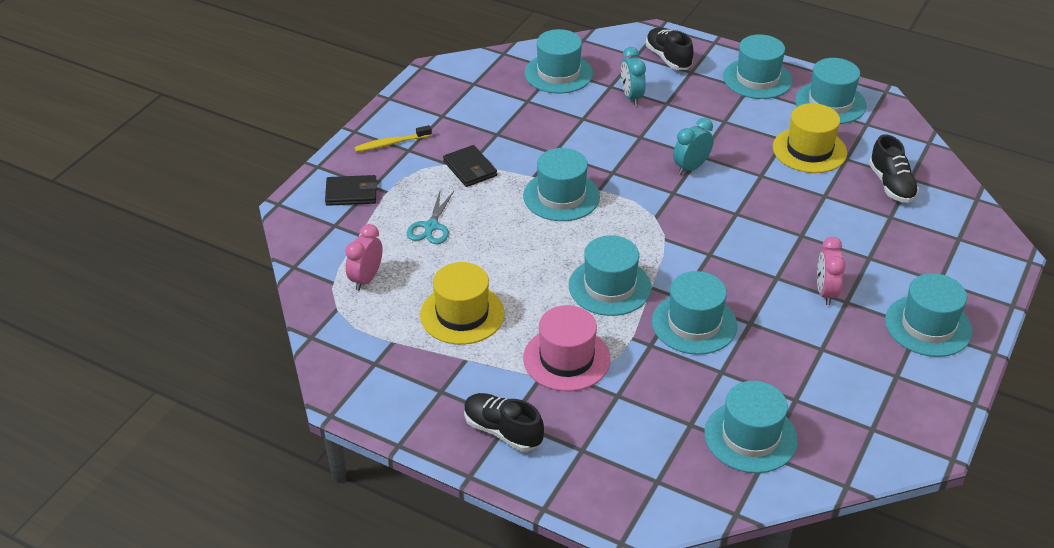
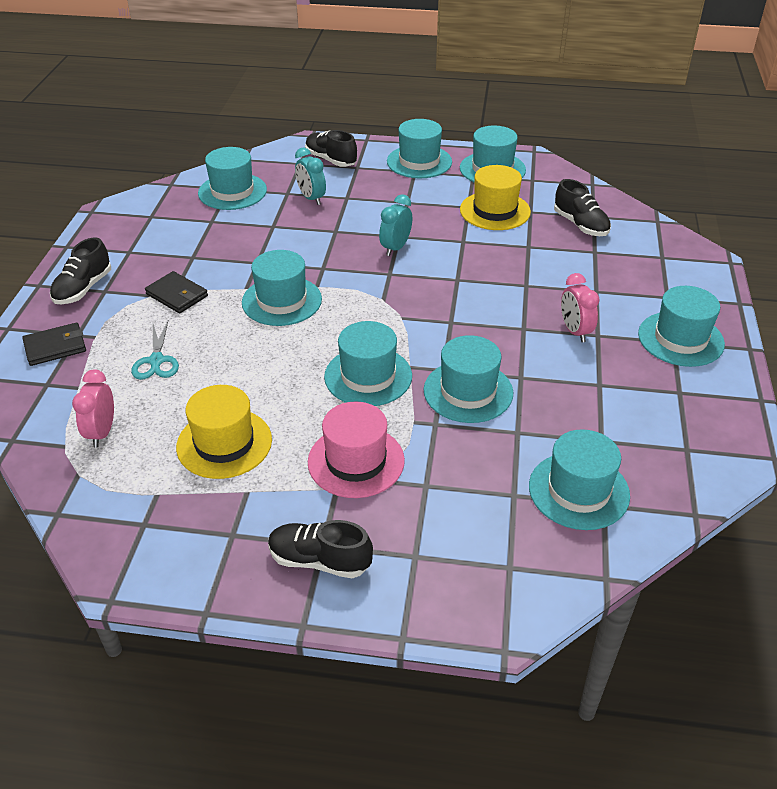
camera: 20 degrees left, 0 degrees up
(391, 143) = (83, 289): yellow toothbrush -> black shoe

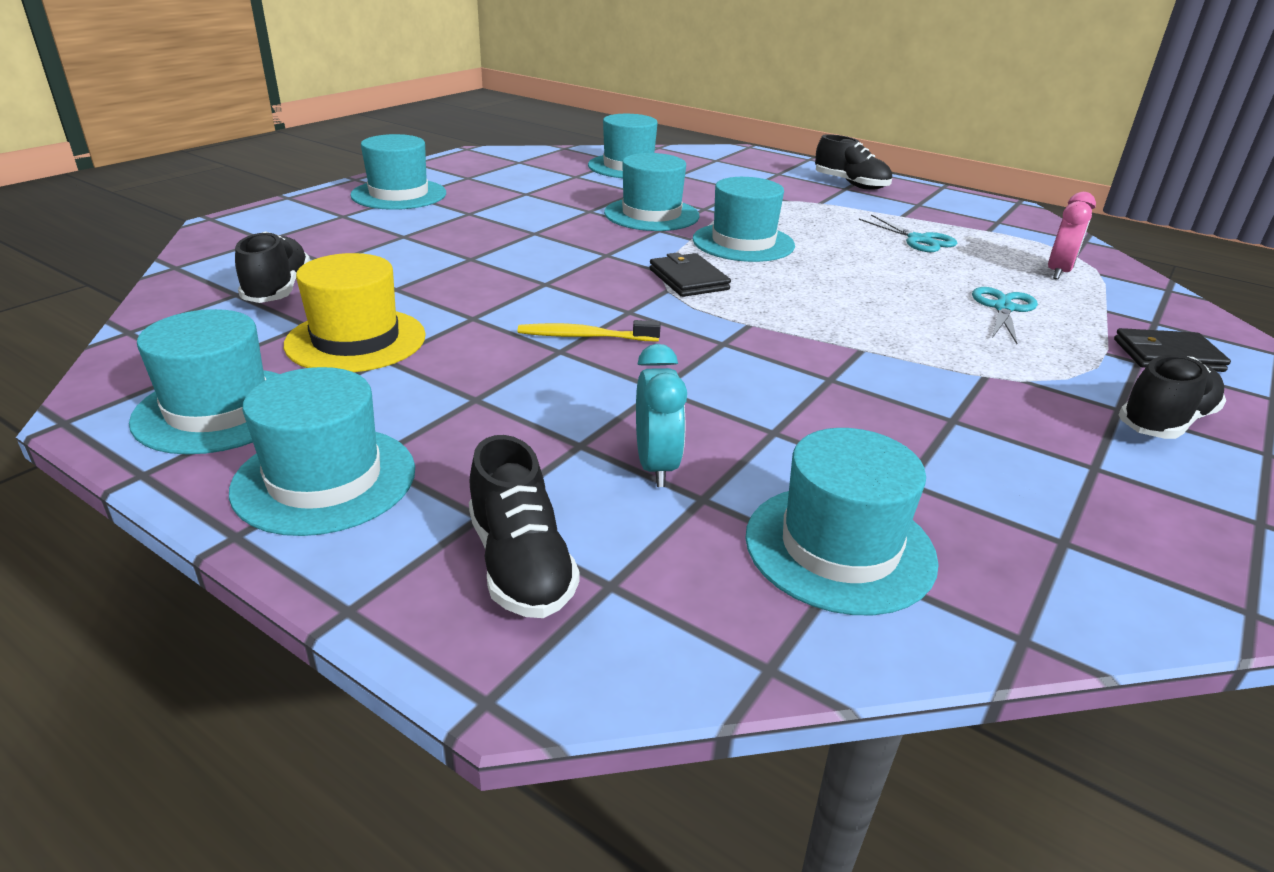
camera: 155 degrees left, 10 degrees down
(177, 295) = (980, 369): black wallet -> black wallet (688, 279)
(224, 443) = (918, 240): yellow hat -> turquoise scissors
(281, 301) = (810, 322): turquoise hat -> none
(356, 461) = (794, 208): pink hat -> none
(395, 248) = (584, 336): turquoise clock -> yellow toothbrush
(575, 331) = (486, 219): pink clock -> none

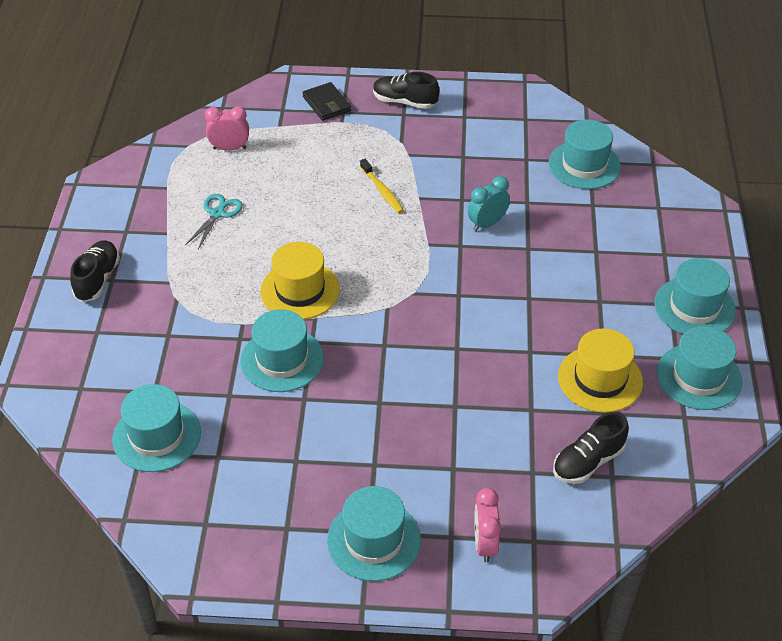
camera: 120 degrees left, 15 degrees up
(307, 223) = (485, 544): none -> pink clock
(520, 564) = (673, 231): black shoe -> none
(584, 336) = (505, 297): yellow toothbrush -> yellow toothbrush (382, 191)
(656, 466) = (587, 224): turquoise clock -> turquoise clock (487, 224)
(688, 279) = (390, 290): black wallet -> none
(743, 243) = (300, 290): turquoise hat -> yellow hat
(1003, 308) = (313, 161): turquoise scissors -> none

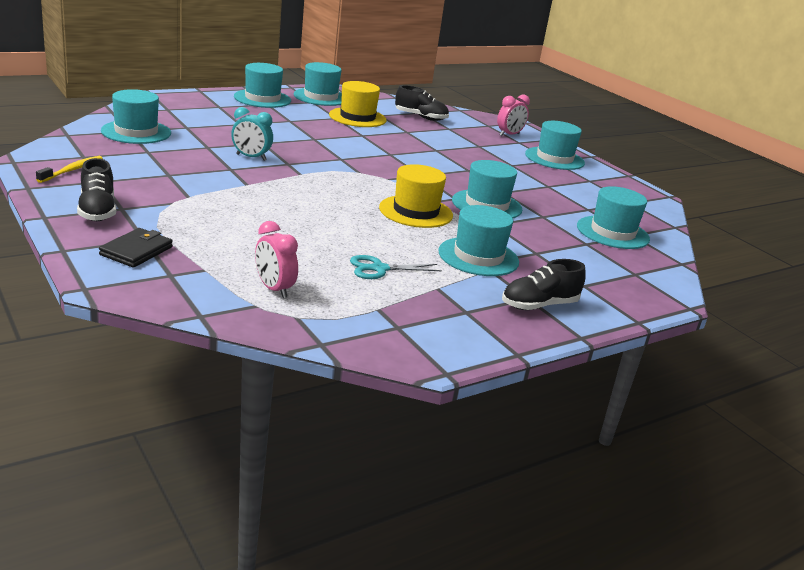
camera: 130 degrees left, 20 degrees down
(191, 287) = (478, 257): none -> turquoise hat
(382, 191) = (255, 200): yellow toothbrush -> yellow toothbrush (72, 170)

